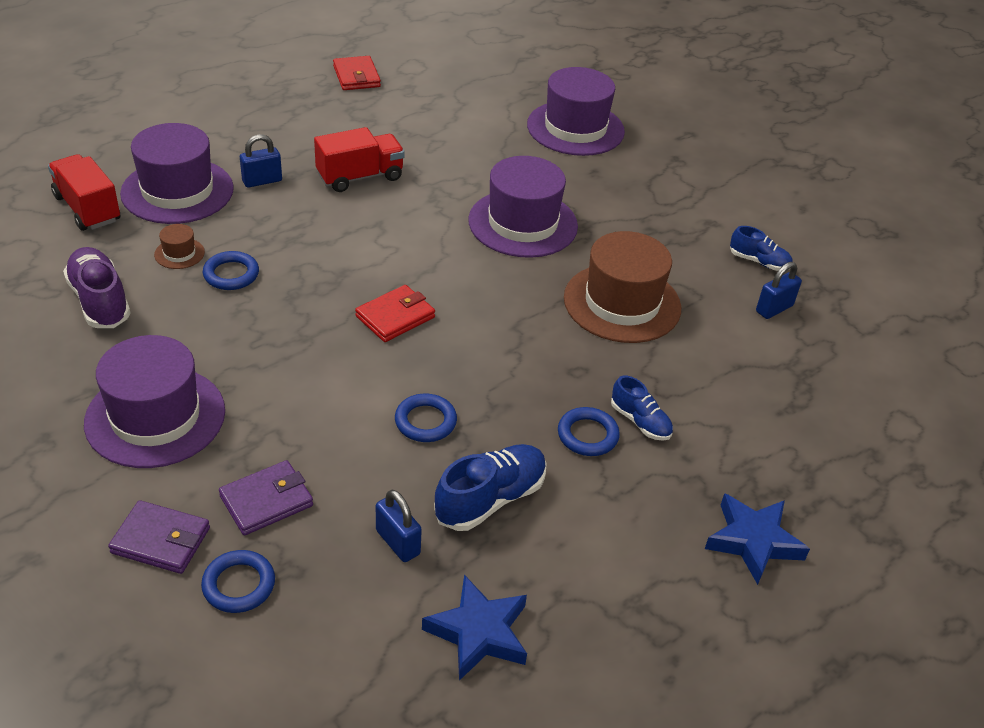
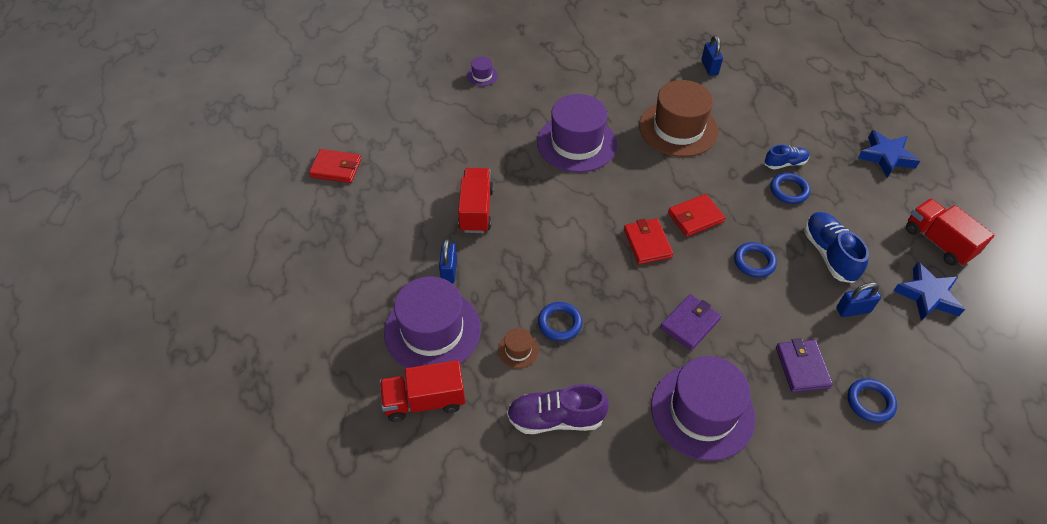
camera: 60 degrees left, 10 degrees up
(161, 540) = (823, 436): purple wallet -> purple wallet (690, 324)
(468, 350) = (695, 217): none -> red wallet
(575, 128) = (482, 76): purple hat -> purple hat, size x0.42
(605, 635) = (938, 242): none -> red truck
(759, 262) = (665, 54): blue shoe -> none

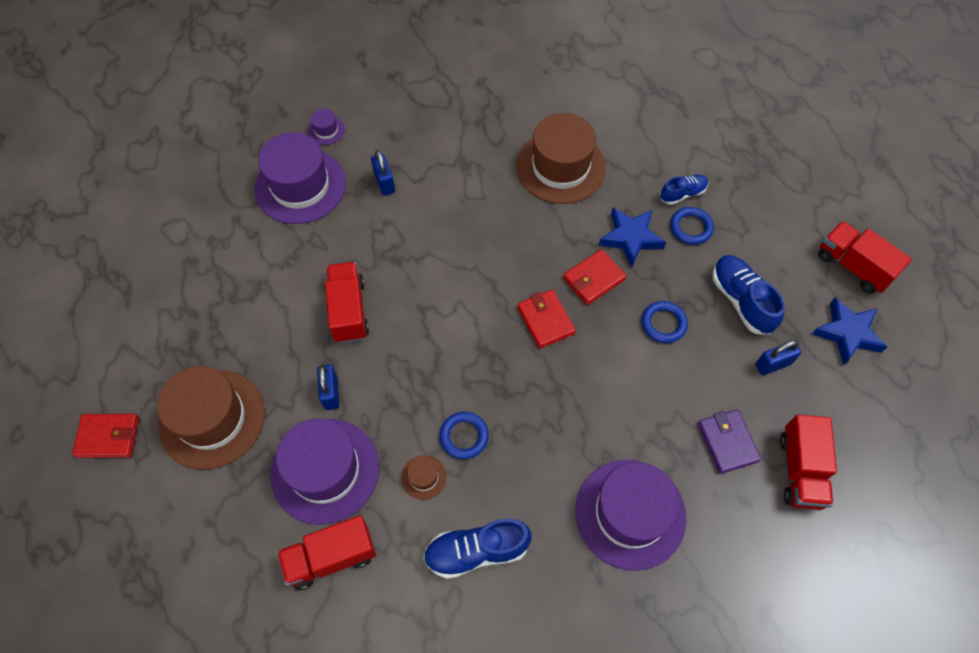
camera: 10 degrees left, 10 degrees up
(336, 168) = (176, 282): red wallet -> red wallet (108, 437)
(344, 275) = (212, 419): none -> brown hat
(556, 418) = (477, 551): purple shoe -> blue shoe
(576, 143) = (449, 204): purple hat -> purple hat (300, 186)
(690, 324) = (604, 411): purple wallet -> none
(709, 67) = (585, 80): blue padlock -> blue padlock (384, 183)
(870, 402) = (800, 470): blue ring -> red truck
(886, 156) = (790, 168): blue star -> blue star (631, 238)

